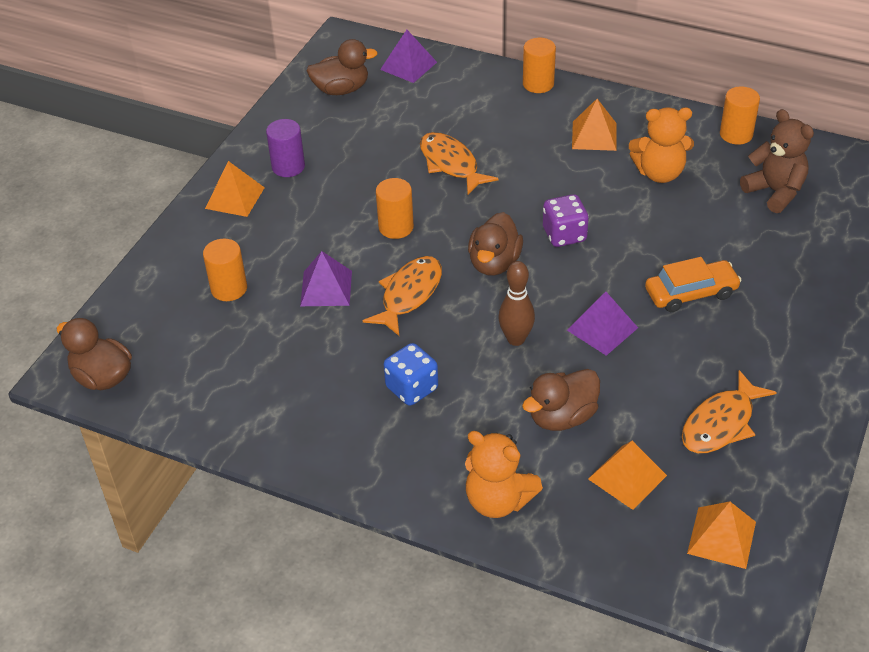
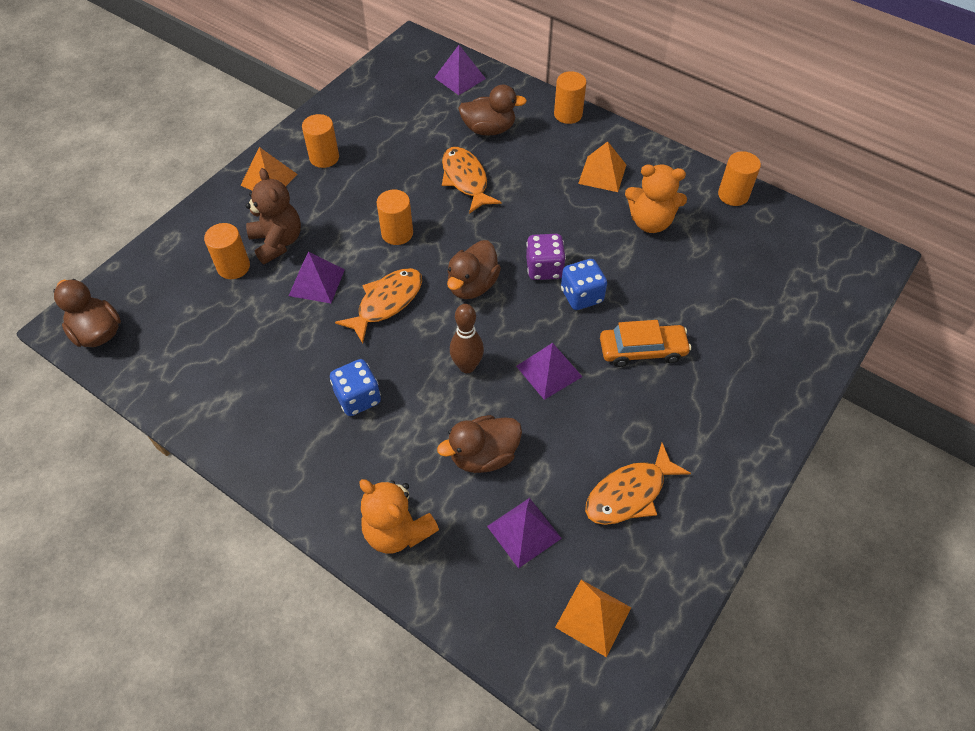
camera: 10 degrees right, 10 degrees up
(288, 167) = (324, 157): purple cylinder -> orange cylinder
(341, 89) = (394, 91): brown duck -> brown duck (489, 129)
(612, 254) = (581, 296): none -> blue dice
(627, 477) = (524, 532): orange pyramid -> purple pyramid
(775, 192) = (752, 260): brown teddy bear -> brown teddy bear (277, 242)

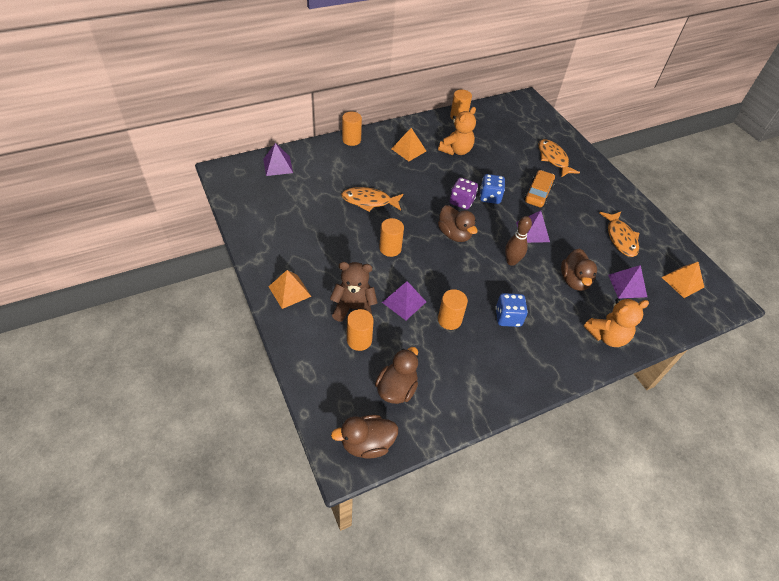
camera: 65 degrees left, 5 degrees down
(324, 157) = (293, 255): orange cylinder -> orange cylinder (449, 320)
(386, 302) = (443, 276): orange fish -> orange fish (553, 159)
(489, 129) = (335, 174): brown duck -> brown duck (396, 389)

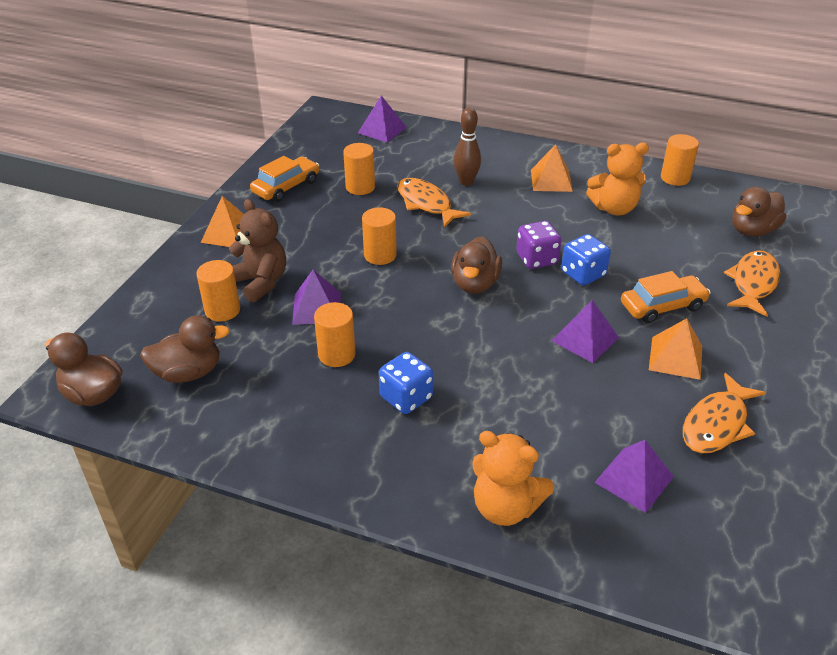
camera: 50 degrees right, 10 degrees down
(277, 238) = (286, 187): none -> orange car
(351, 140) = (496, 142): orange cylinder -> orange cylinder (360, 187)
(511, 261) = (503, 350): brown bowling pin -> brown bowling pin (466, 182)
(574, 280) = (559, 421): brown duck -> brown duck (752, 230)
(682, 282) = (743, 539): orange pyramid -> orange pyramid (675, 357)

